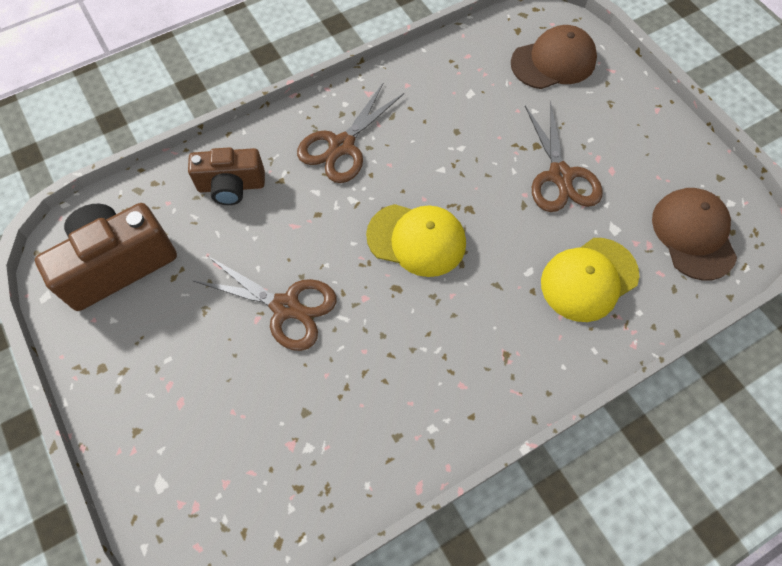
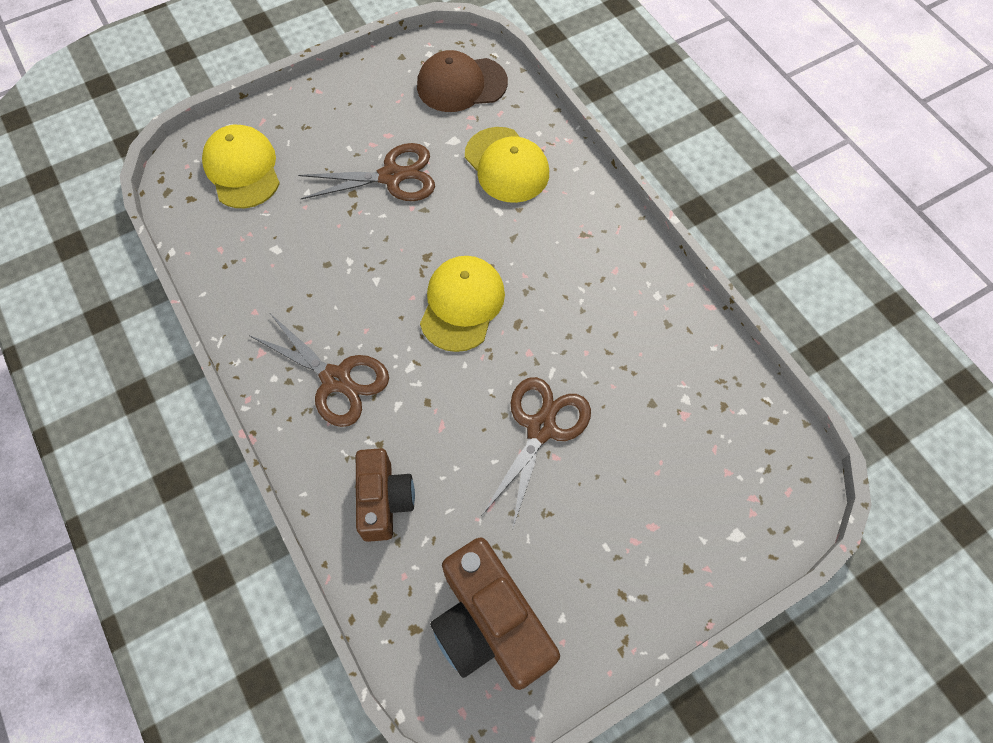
camera: 90 degrees left, 0 degrees up
(553, 61) = (242, 169): brown cap -> yellow cap

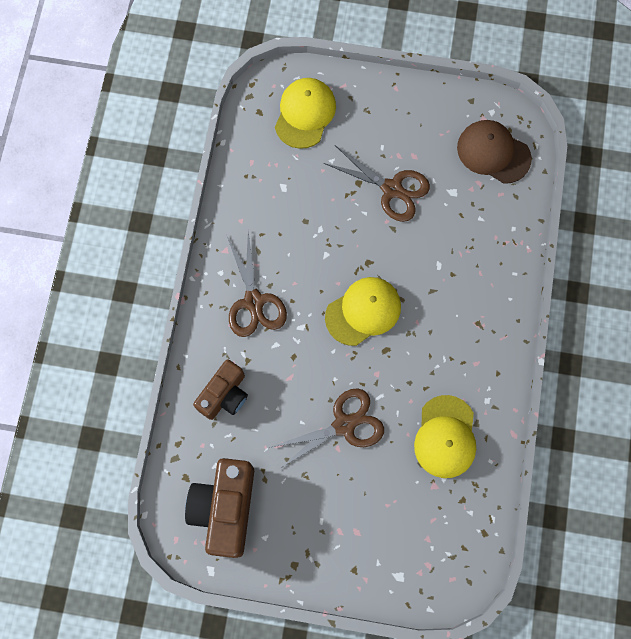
camera: 40 degrees right, 10 degrees up
(506, 165) = (471, 236): yellow cap -> yellow cap (445, 437)

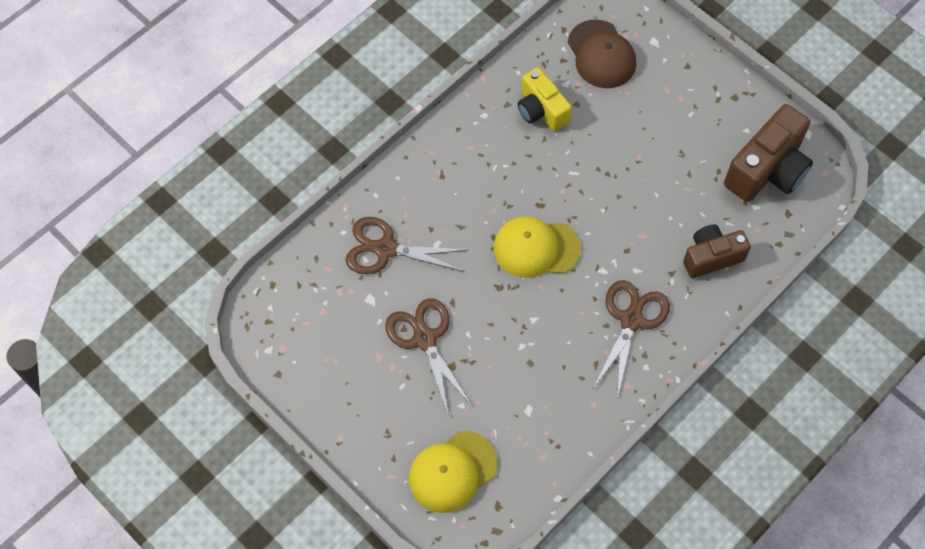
camera: 145 degrees left, 10 degrees down
(344, 425) = (621, 170): brown scissors -> brown scissors (385, 249)
(445, 437) = (541, 110): yellow cap -> yellow camera
(493, 152) = (301, 310): brown cap -> brown cap (601, 54)

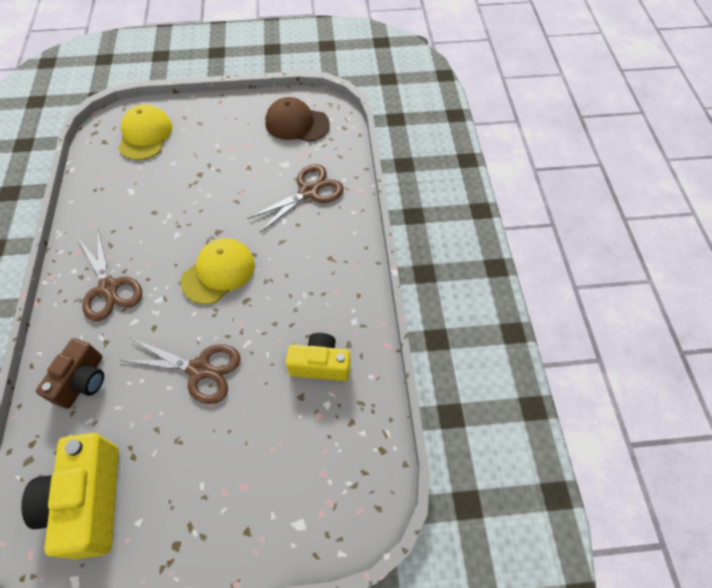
camera: 130 degrees right, 5 degrees down
(424, 339) = (230, 172): brown scissors -> brown scissors (199, 370)
(601, 54) = (328, 460): brown cap -> brown cap (297, 123)
(767, 170) = (88, 501): brown camera -> yellow camera

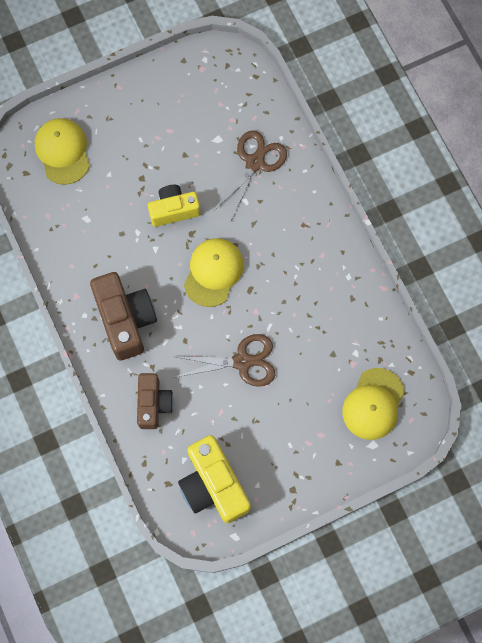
camera: 20 degrees left, 15 degrees up
(109, 288) = (126, 320): brown scissors -> brown camera
(297, 123) = (207, 87): brown cap -> none
(320, 364) = (337, 323): yellow camera -> yellow camera (174, 210)
(321, 472) = (373, 404): none -> yellow cap

